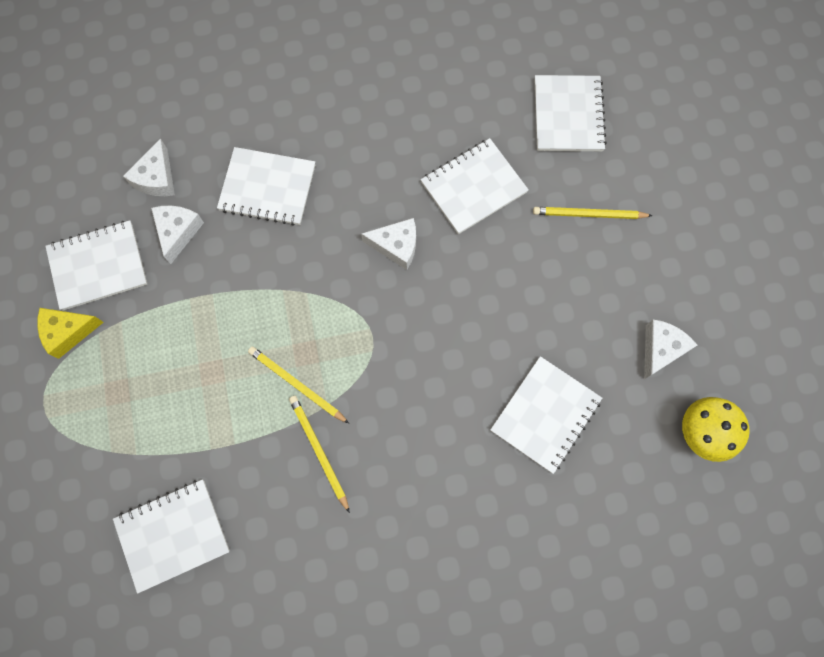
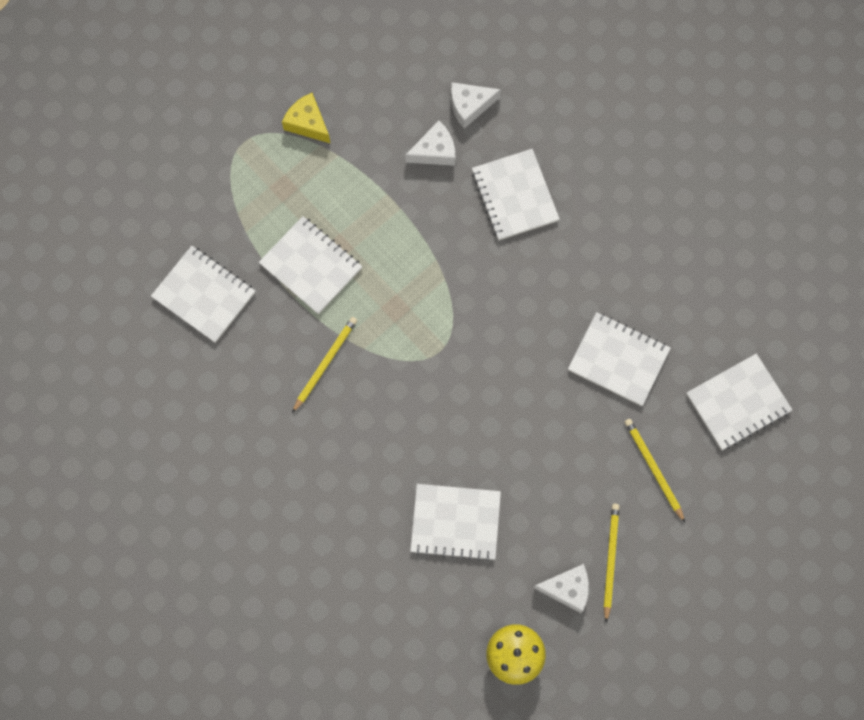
camera: 60 degrees right, 0 degrees up
(98, 266) = (371, 110): white notebook -> white notebook (311, 266)
(297, 385) = (366, 317): yellow pencil -> yellow pencil (610, 560)
(396, 246) = (527, 326): white cheese -> none

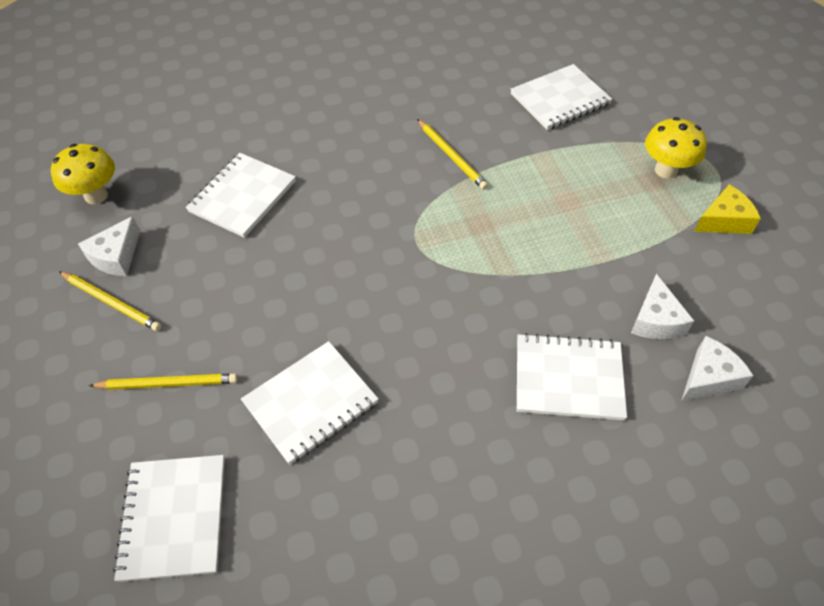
camera: 115 degrees right, 20 degrees down
(265, 179) = (665, 170): none -> yellow mushroom
(311, 266) = (556, 175): white notebook -> none
(469, 106) = (709, 377): white cheese -> white cheese turned 45 degrees clockwise

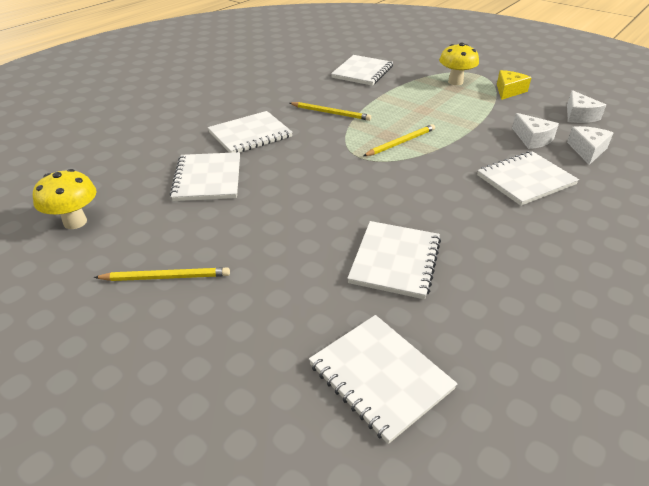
camera: 35 degrees left, 15 degrees down
(116, 256) = (137, 249): white cheese -> white cheese (579, 116)
(167, 383) = (274, 302): yellow pencil -> yellow pencil (400, 143)
(335, 151) = (250, 135): none -> white notebook

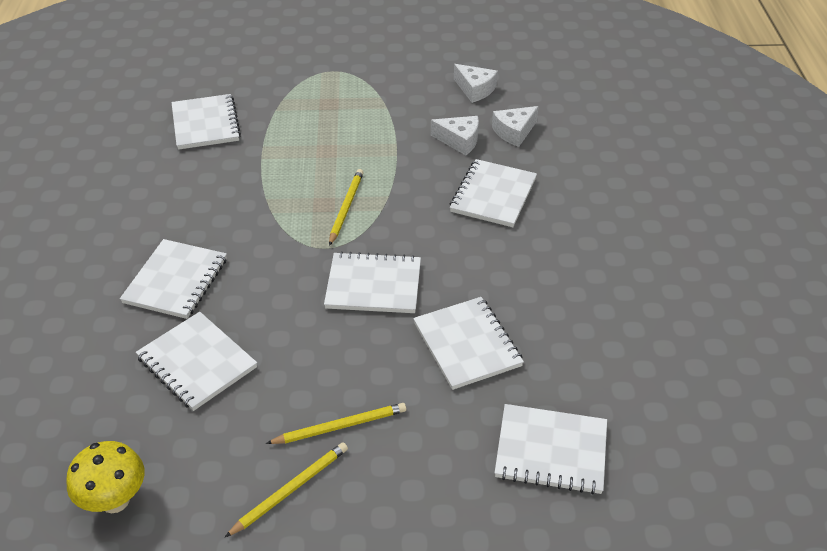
camera: 40 degrees left, 5 degrees up
(330, 113) = (233, 204): yellow pencil -> yellow pencil (340, 426)
(367, 191) = (373, 285): none -> white notebook
(455, 82) = (322, 94): yellow mushroom -> none
(508, 91) = (386, 83): yellow cheese -> none
(587, 150) = (514, 132): white cheese -> white cheese turned 105 degrees counterclockwise

